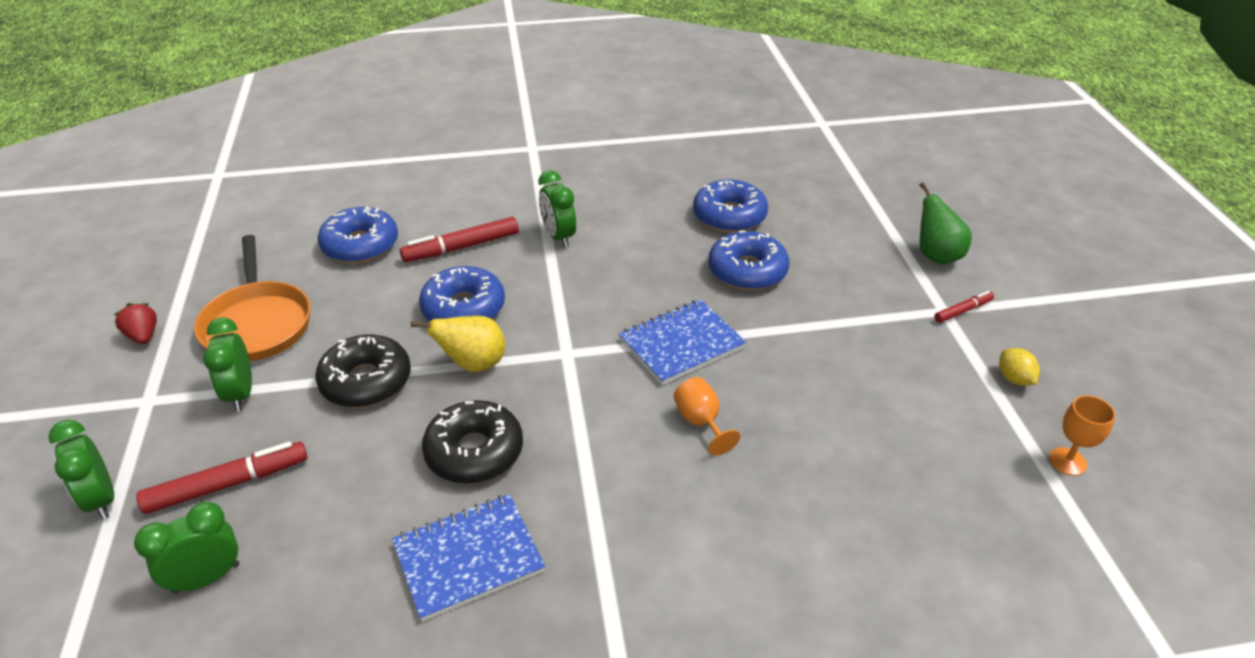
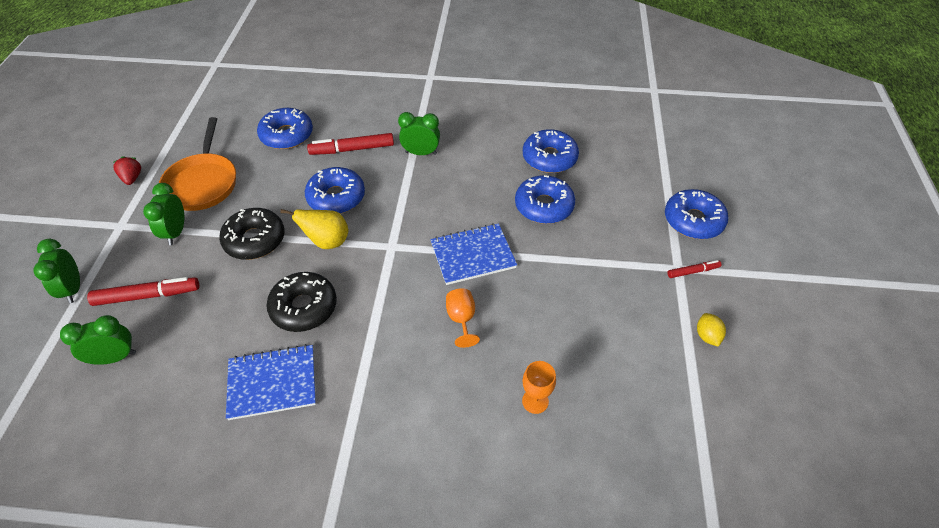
camera: 15 degrees right, 10 degrees up
(558, 237) = (421, 153): green clock -> green clock turned 105 degrees clockwise
(936, 255) = (693, 220): green pear -> blue donut
(1067, 461) = (717, 412): orange goblet -> orange goblet (535, 401)

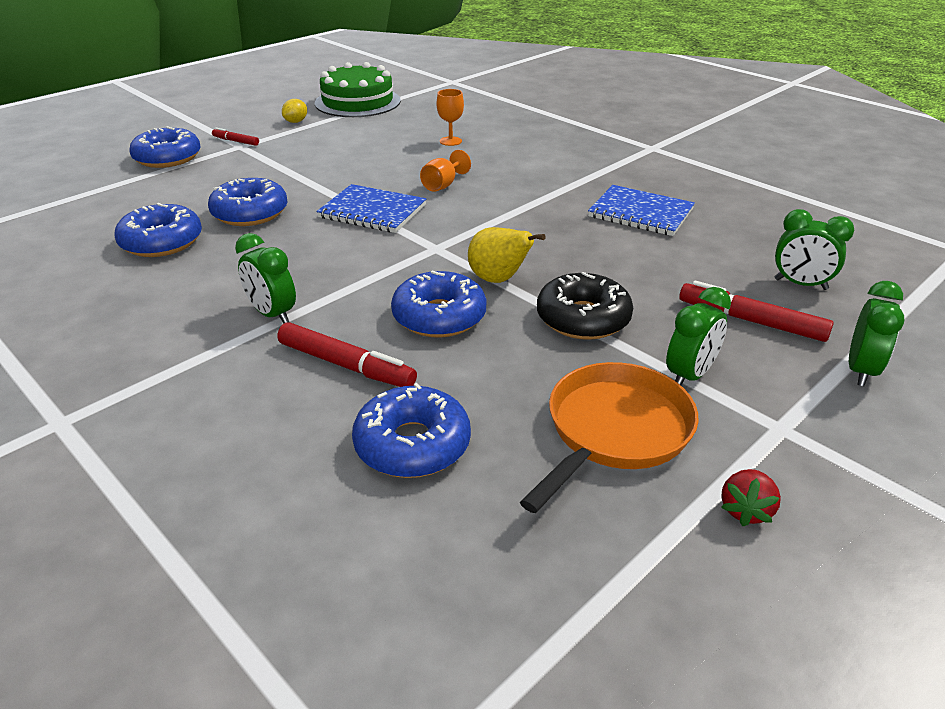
camera: 140 degrees left, 15 degrees down
(304, 307) = (573, 243): black donut -> none
(725, 423) = (357, 102): none -> green cake

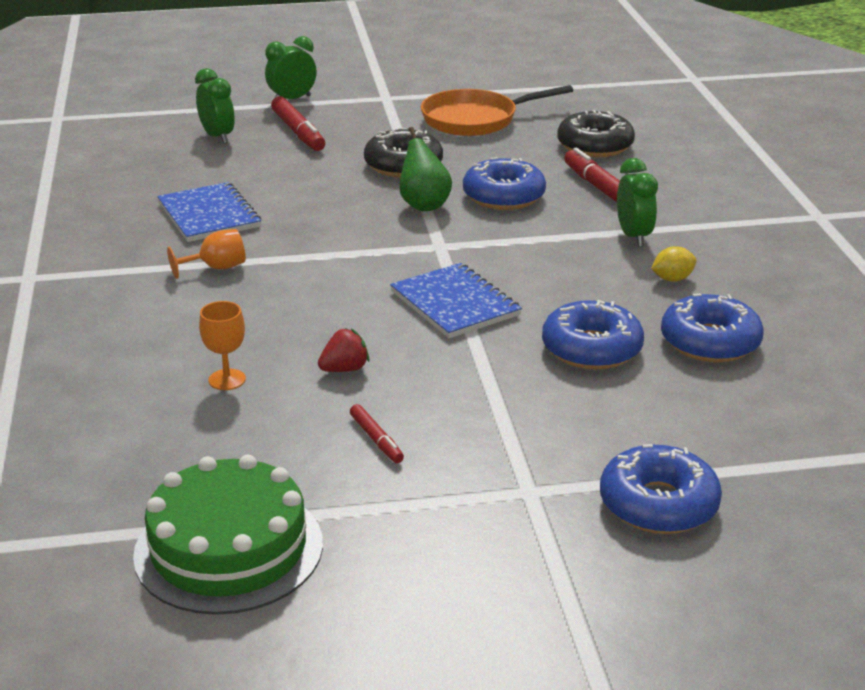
camera: 145 degrees left, 5 degrees down
(236, 141) = (529, 507): red marker -> red marker (376, 439)
(296, 122) = (392, 527): yellow lemon -> yellow lemon (672, 279)
(412, 444) = (595, 146): blue donut -> black donut
(443, 185) = (339, 311): orange goblet -> orange goblet (216, 268)
(498, 280) = (424, 205): yellow pear -> green pear
(689, 375) = (391, 124): green clock -> none
(745, 510) = (458, 86): red strawberry -> red strawberry (344, 369)

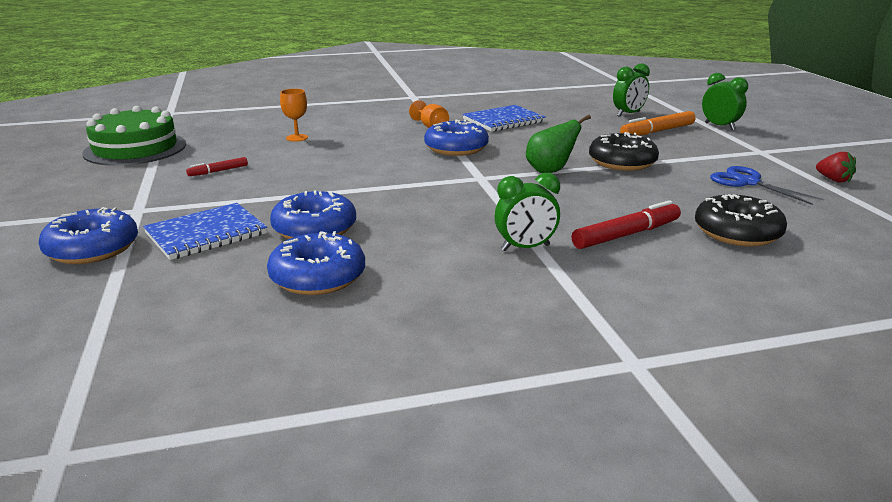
camera: 85 degrees right, 5 degrees down
(298, 132) = (657, 131): red marker -> orange marker
(344, 369) = (302, 160): red strawberry -> red strawberry (833, 180)
(455, 304) = (387, 185): blue notebook -> blue notebook (206, 234)
(475, 120) = (748, 182): orange pan -> blue scissors
(503, 196) = (584, 196): blue donut -> blue donut (456, 148)
(672, 279) = (439, 264): yellow lemon -> none

